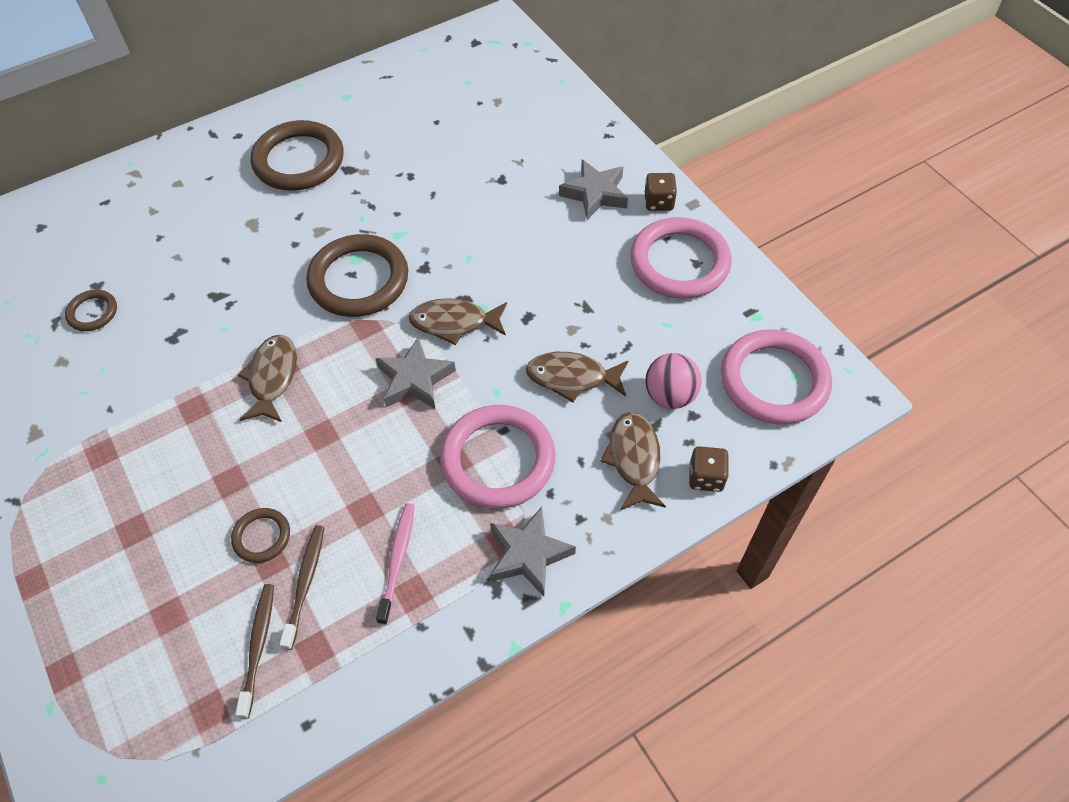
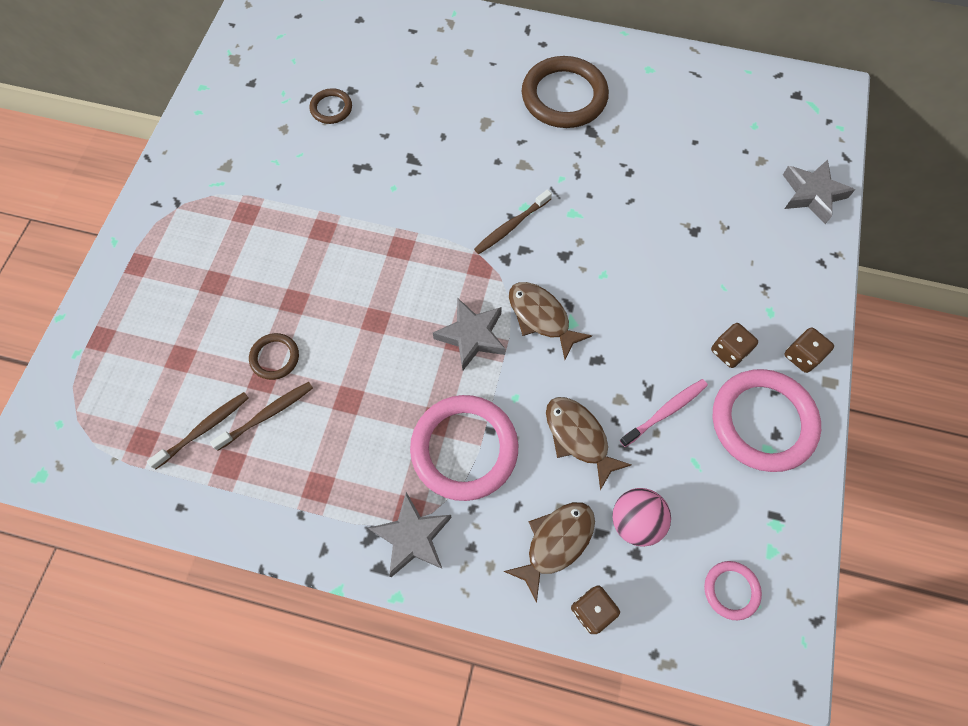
camera: 45 degrees right, 10 degrees up
(272, 377) = (387, 250): brown fish -> none
(359, 280) = (511, 226): brown ring -> brown toothbrush
(397, 560) = (332, 455): pink toothbrush -> pink toothbrush (665, 412)
(595, 194) = (756, 304): grey star -> grey star (812, 194)
(610, 237) = (729, 351): none -> brown dice
(774, 380) = (731, 590): pink ring -> pink ring, size x0.49

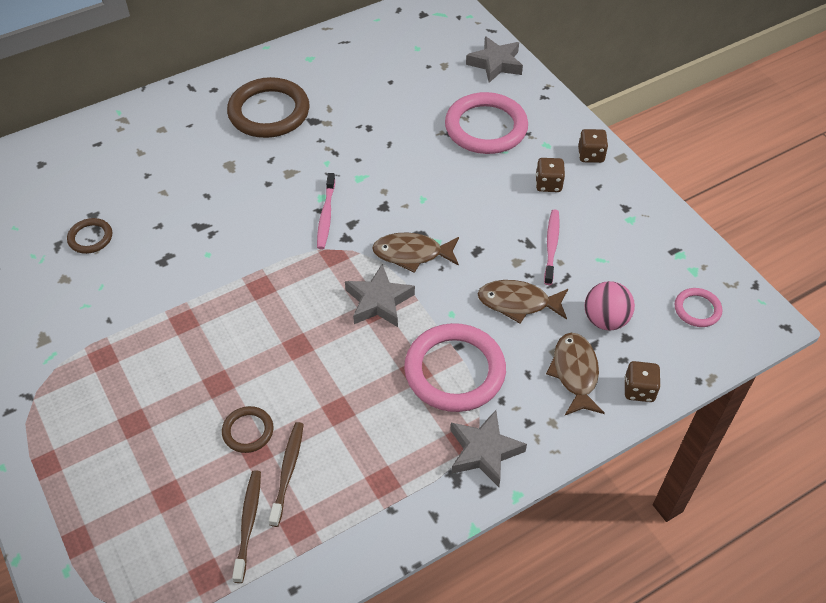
camera: 45 degrees left, 15 degrees down
(511, 226) = (326, 215): brown toothbrush -> pink toothbrush
(762, 422) = (610, 207): pink ring -> pink ring (486, 127)

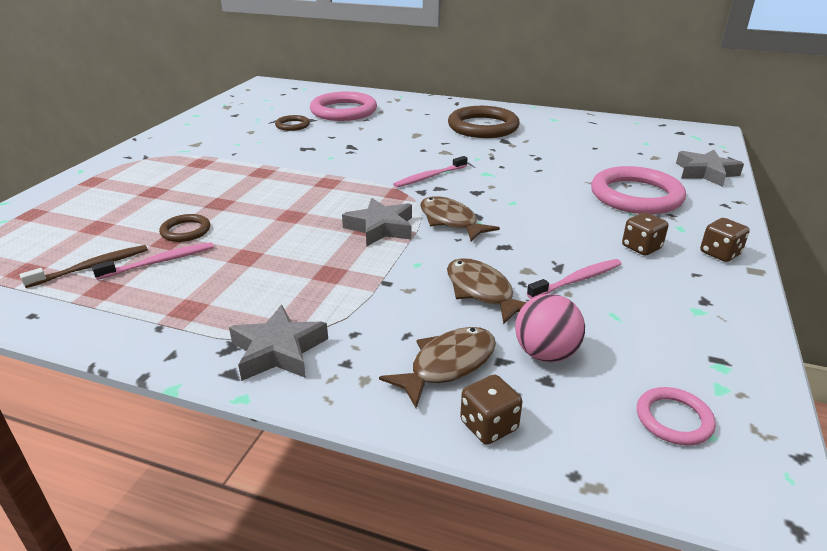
camera: 50 degrees right, 20 degrees down
(288, 472) = (159, 262): brown toothbrush -> pink toothbrush
(454, 371) = (355, 292): pink ring -> pink ring (343, 111)

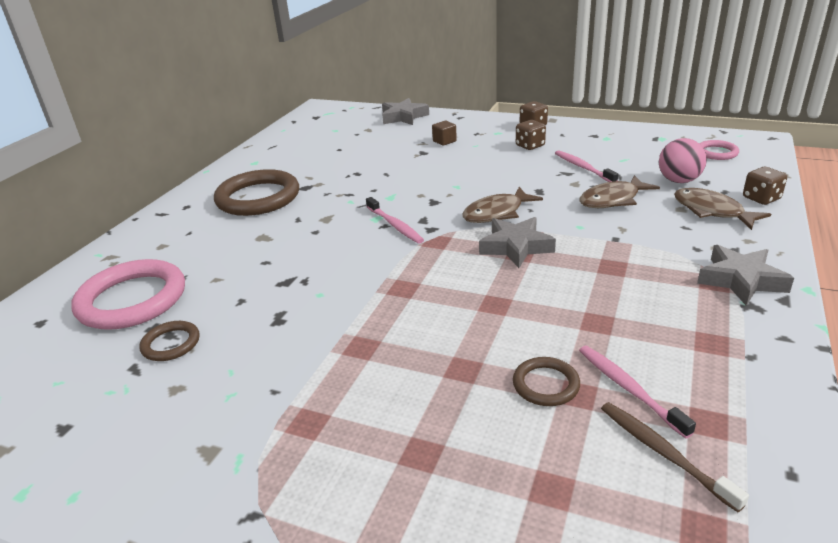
camera: 85 degrees left, 0 degrees up
(636, 196) = (444, 141): pink ring -> brown cube

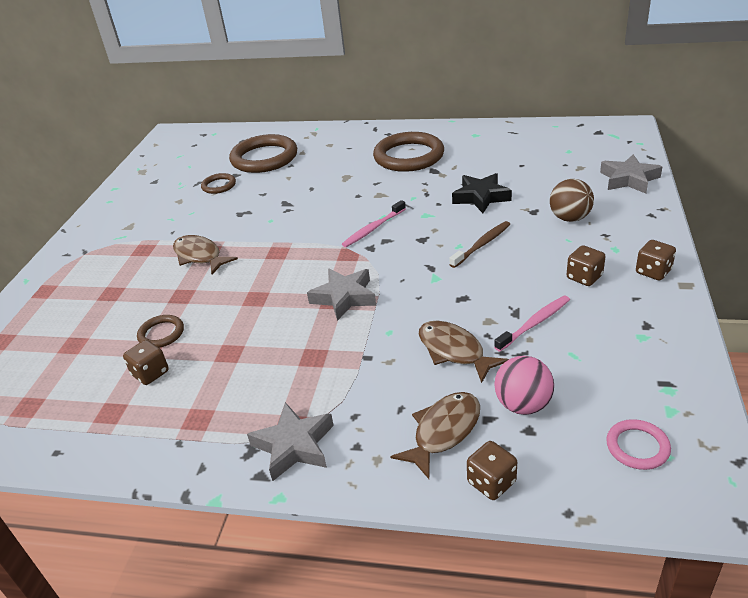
camera: 80 degrees right, 5 degrees up
(132, 299) = (264, 158): pink ring -> brown ring
(380, 170) = (481, 197): none -> black star
(444, 141) = (570, 218): brown cube -> brown ball
(497, 213) = (406, 278): brown fish -> brown fish (199, 256)
(629, 389) = (150, 373): pink toothbrush -> brown dice
(664, 453) = (88, 391): brown toothbrush -> brown toothbrush (482, 245)

